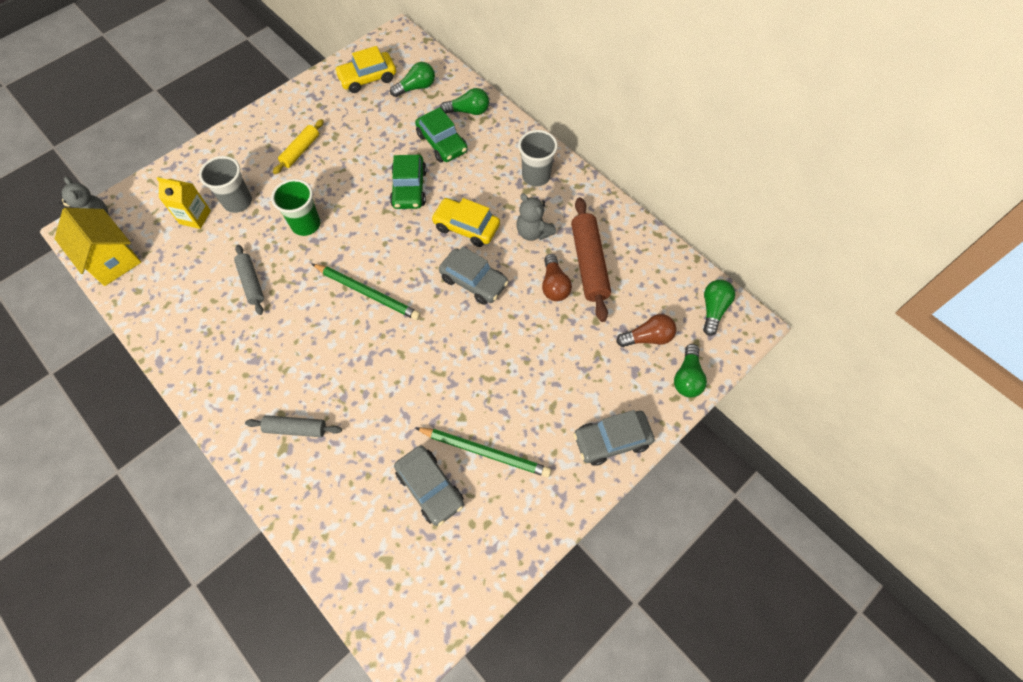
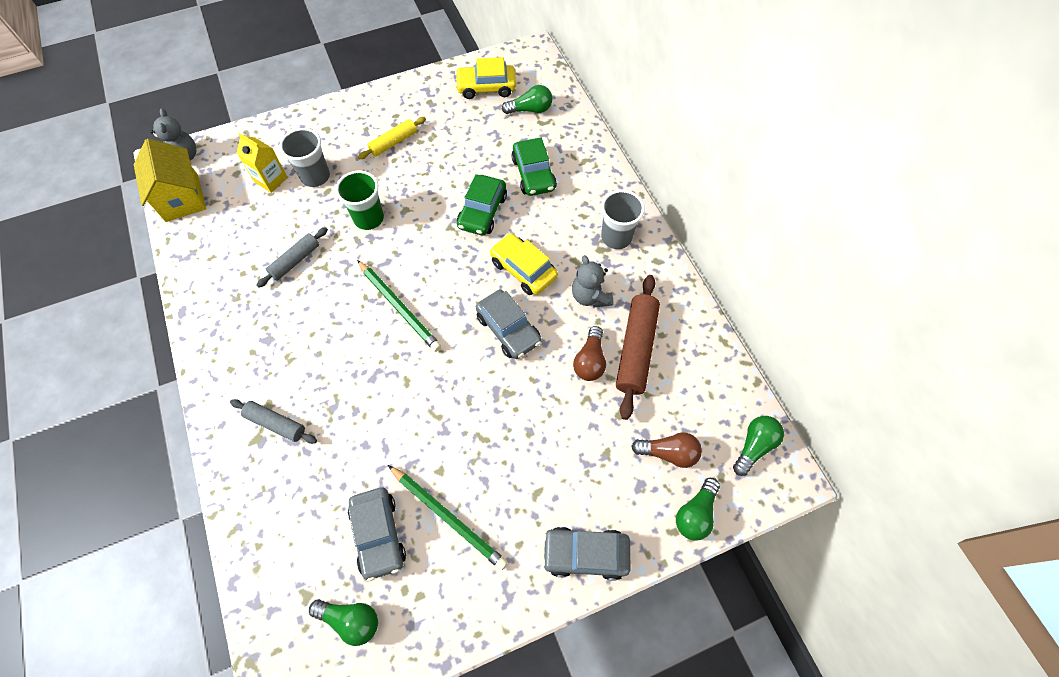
camera: 20 degrees right, 0 degrees up
(251, 282) = (295, 261): grey rolling pin -> grey rolling pin turned 45 degrees clockwise
(468, 111) = (573, 148): green light bulb -> green light bulb (351, 620)

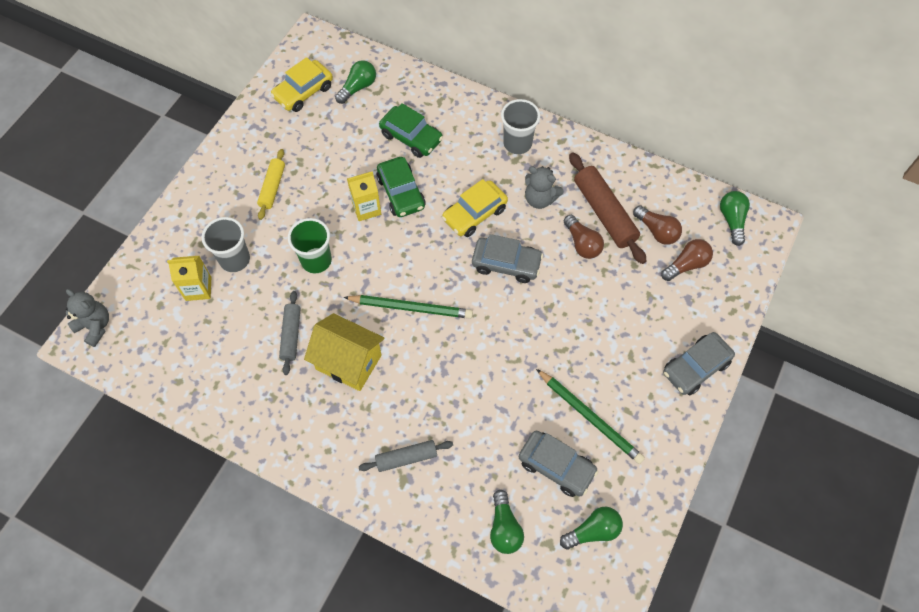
camera: 40 degrees left, 0 degrees up
(182, 198) = (133, 359): yellow house -> yellow house (348, 362)
(444, 205) = (366, 208): none -> yellow carton
(448, 517) = (590, 417): green pencil -> green pencil turned 45 degrees clockwise
(523, 269) = (474, 214): yellow car -> yellow car turned 45 degrees counterclockwise
(669, 401) = (657, 231): none -> brown light bulb
(695, 513) = (735, 289): green light bulb -> green light bulb (504, 528)

